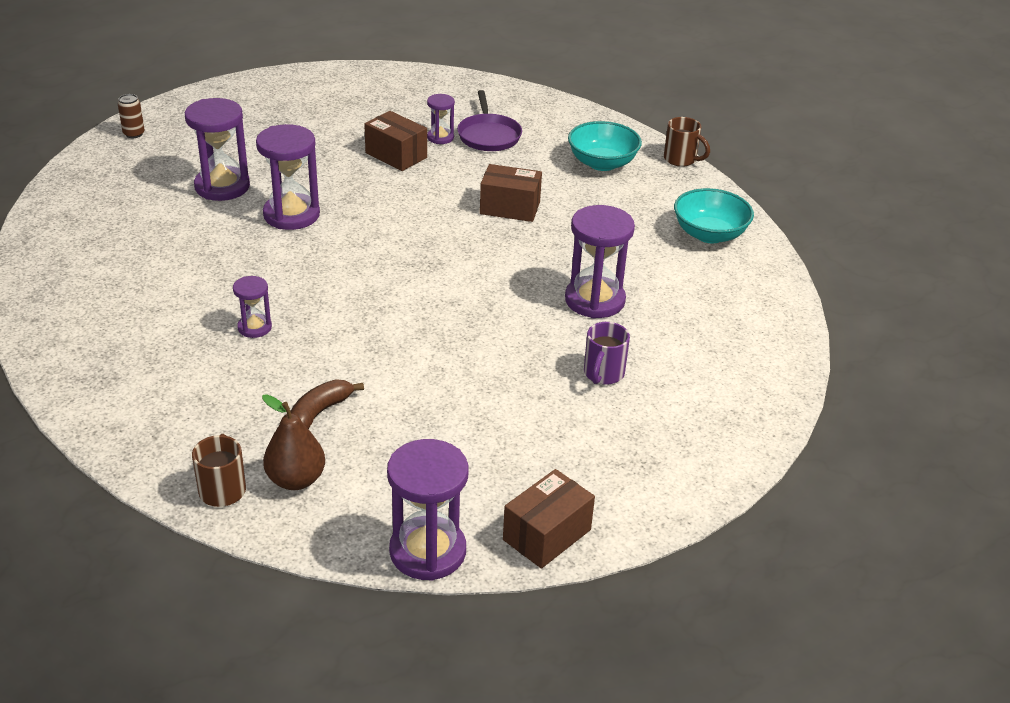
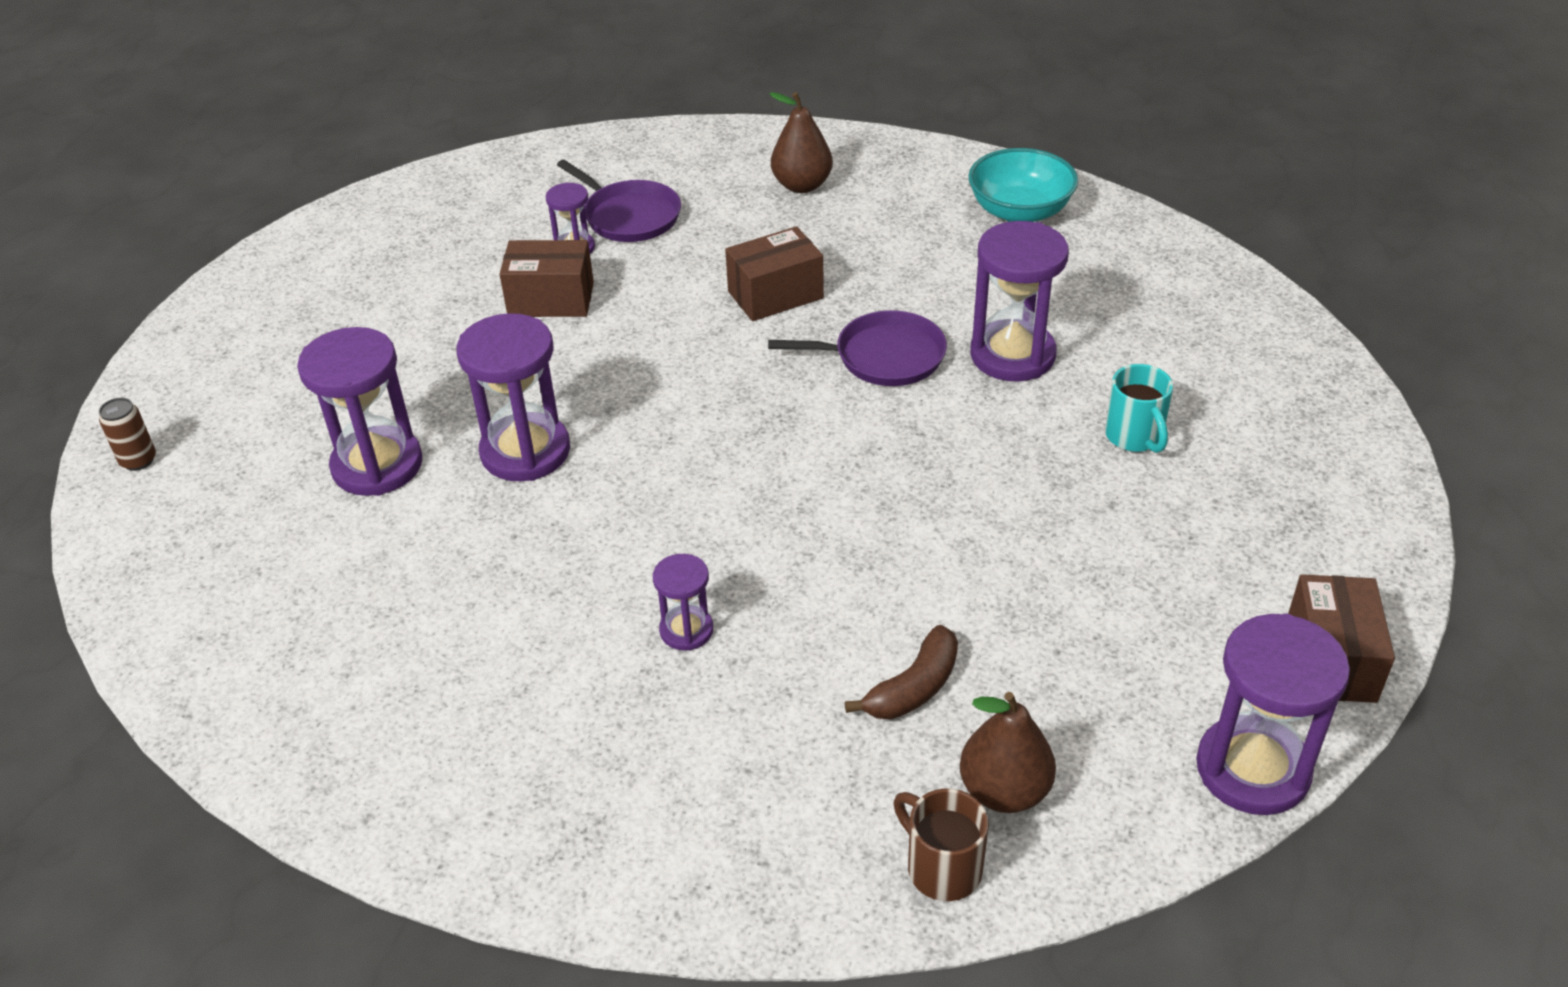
camera: 35 degrees left, 5 degrees up
(319, 413) = (914, 687): brown banana -> brown banana turned 135 degrees counterclockwise
(523, 265) = (884, 357): none -> purple pan
(602, 163) = (802, 185): turquoise bowl -> brown pear
(603, 374) = (1135, 437): purple mug -> turquoise mug
(681, 159) = (877, 138): brown mug -> none

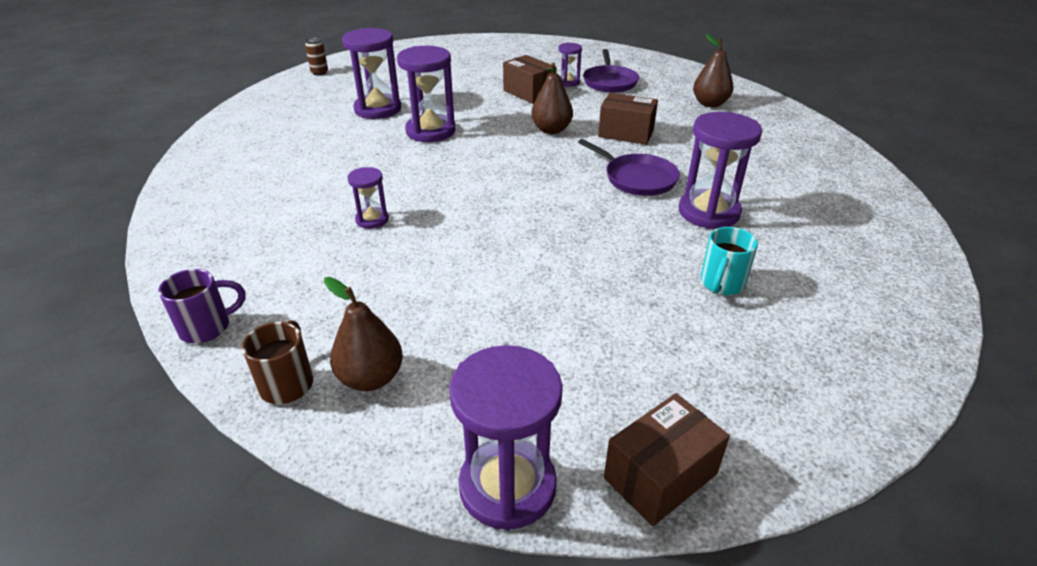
camera: 45 degrees right, 5 degrees down
(680, 346) = (551, 130): none -> brown pear
(750, 901) = (207, 327): none -> purple mug
(914, 687) = (414, 305): brown banana -> none
(1019, 211) = (818, 161): turquoise bowl -> none

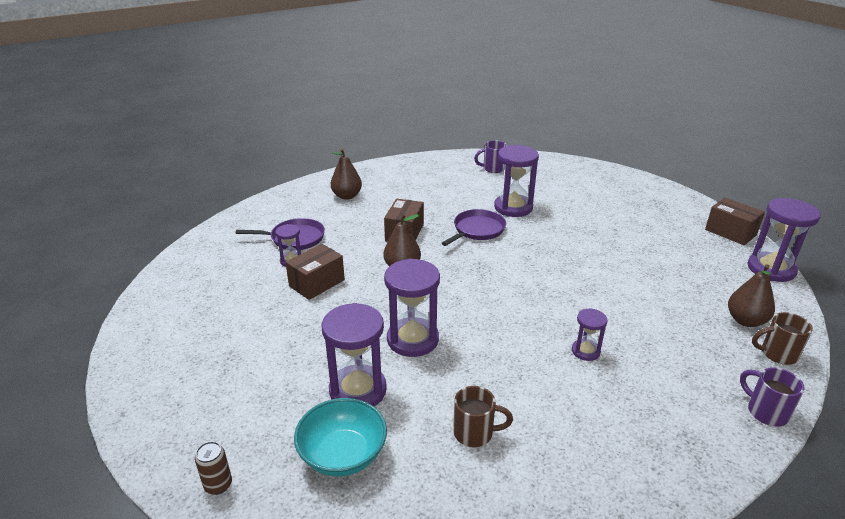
camera: 95 degrees left, 5 degrees down
(303, 151) = (475, 433): none -> brown mug
(317, 105) = (343, 454): none -> turquoise bowl
(721, 284) = (586, 209): turquoise mug -> none
(847, 209) = (493, 169): none -> purple mug

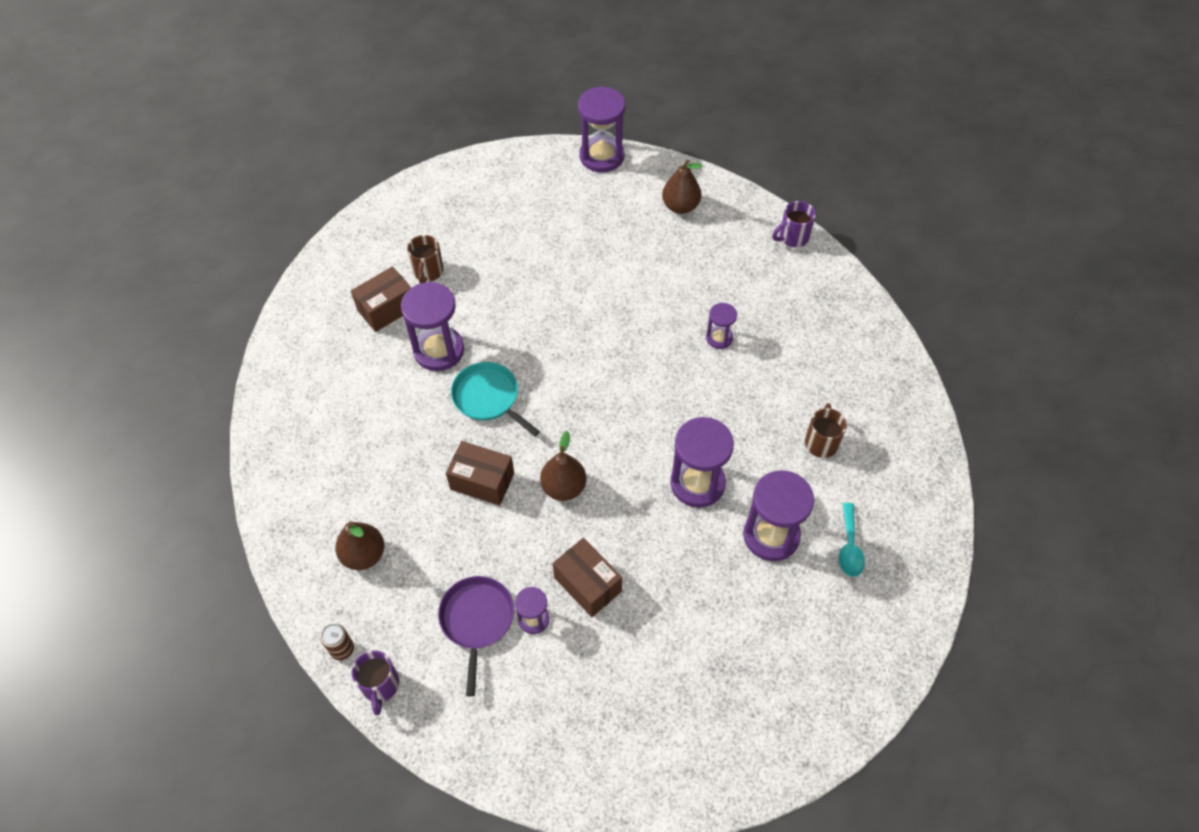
camera: 85 degrees left, 25 degrees up
(218, 485) = (887, 648): brown can -> brown can (342, 649)
(343, 454) = (849, 547): turquoise bowl -> turquoise spoon
(477, 230) = (488, 398): purple pan -> turquoise pan
(493, 169) = (319, 356): purple mug -> purple mug (380, 686)
(730, 232) = (529, 161): brown box -> brown box (387, 309)
(777, 354) = (726, 203): brown mug -> brown mug (428, 272)

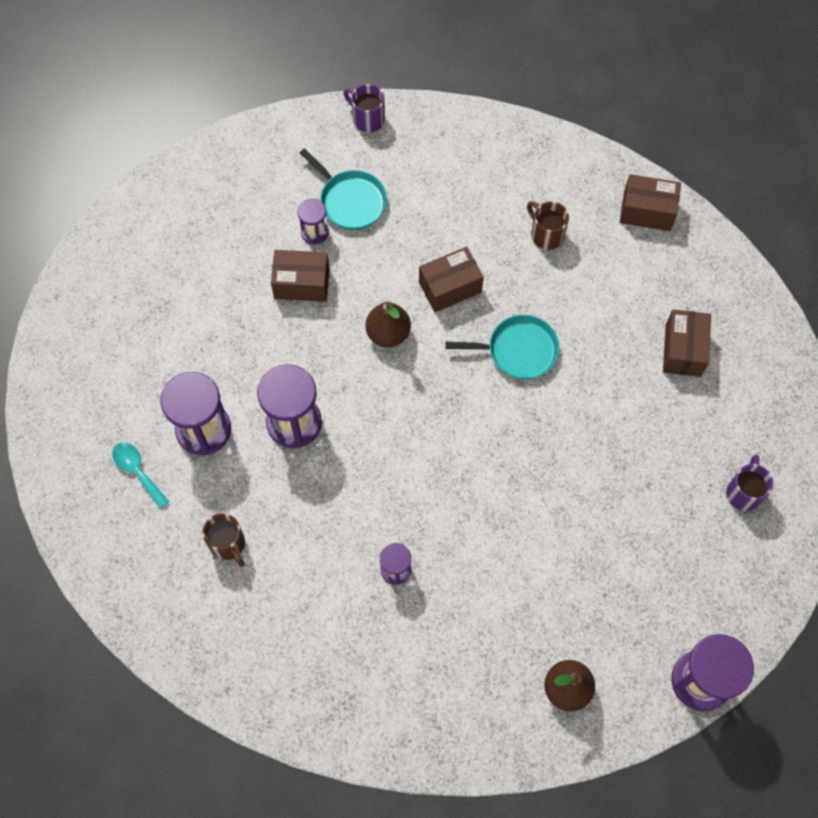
camera: 135 degrees right, 10 degrees up
(284, 411) = (647, 211): none -> brown box
(342, 649) = (414, 116): brown can -> none
(364, 555) = (470, 175): brown pear -> none
(428, 272) = (694, 411): brown mug -> brown mug (546, 234)
(439, 350) = (600, 353): purple hourglass -> none
(477, 620) = (350, 201): purple pan -> turquoise pan
(793, 237) = (431, 751): purple mug -> purple mug (744, 492)

